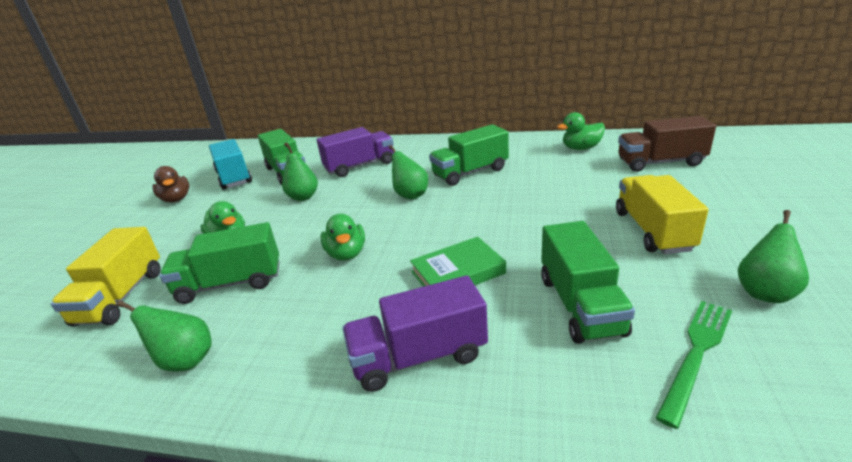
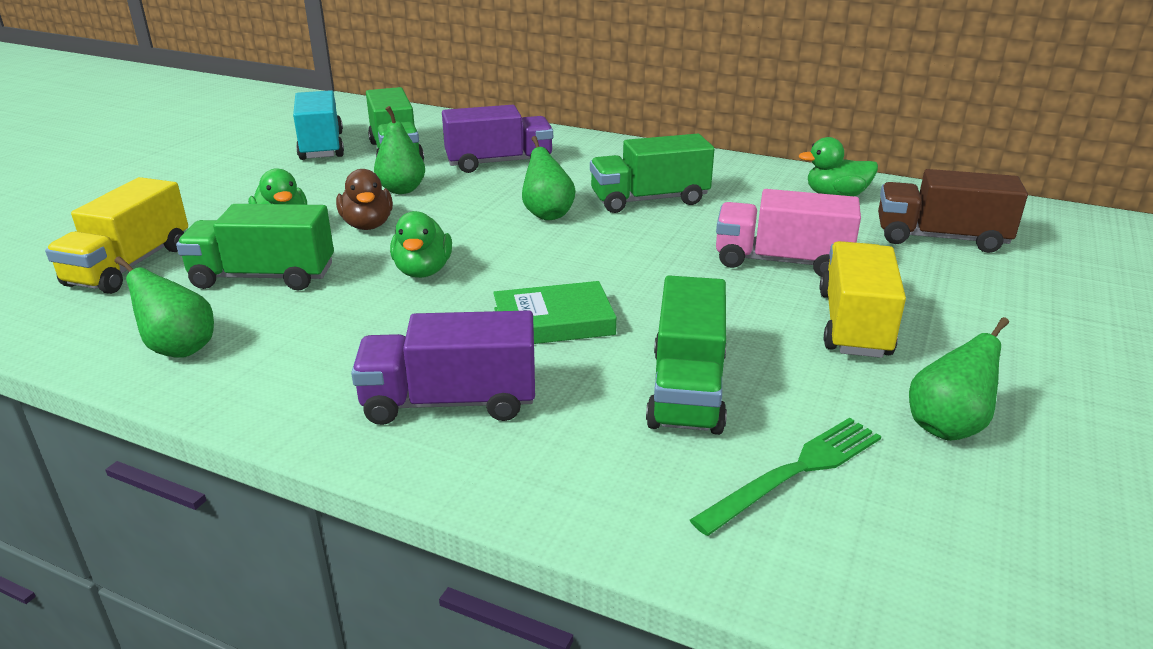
camera: 10 degrees right, 0 degrees up
(176, 199) = (236, 161): brown duck -> brown duck (367, 225)
(578, 197) = (781, 261): none -> pink truck

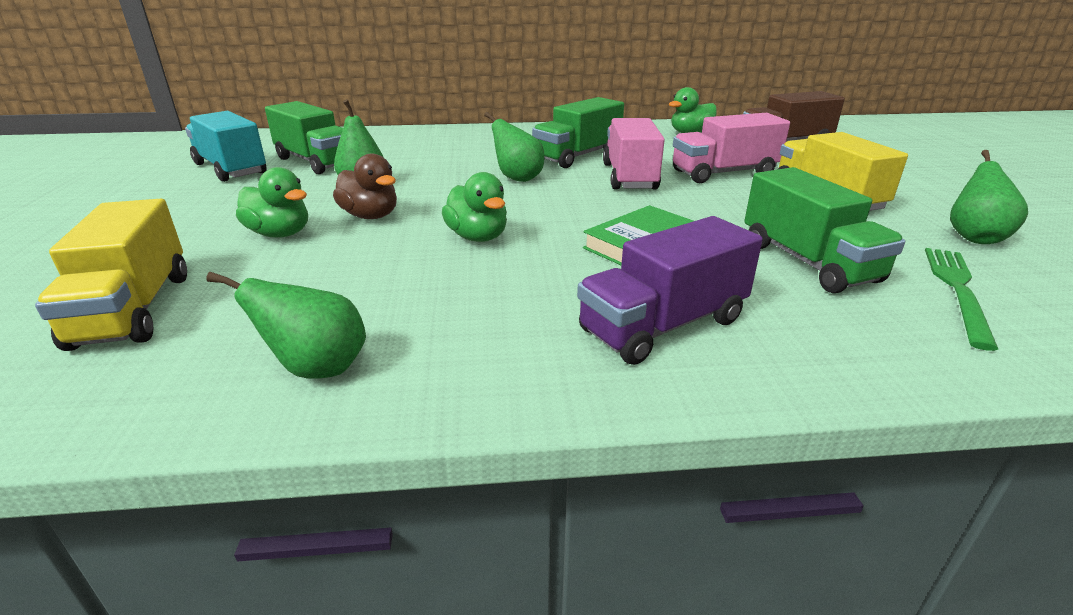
camera: 30 degrees left, 0 degrees up
(263, 277) = (322, 279): green truck -> none
(499, 162) = (422, 153): purple truck -> none
(664, 240) = (629, 177): none -> pink truck

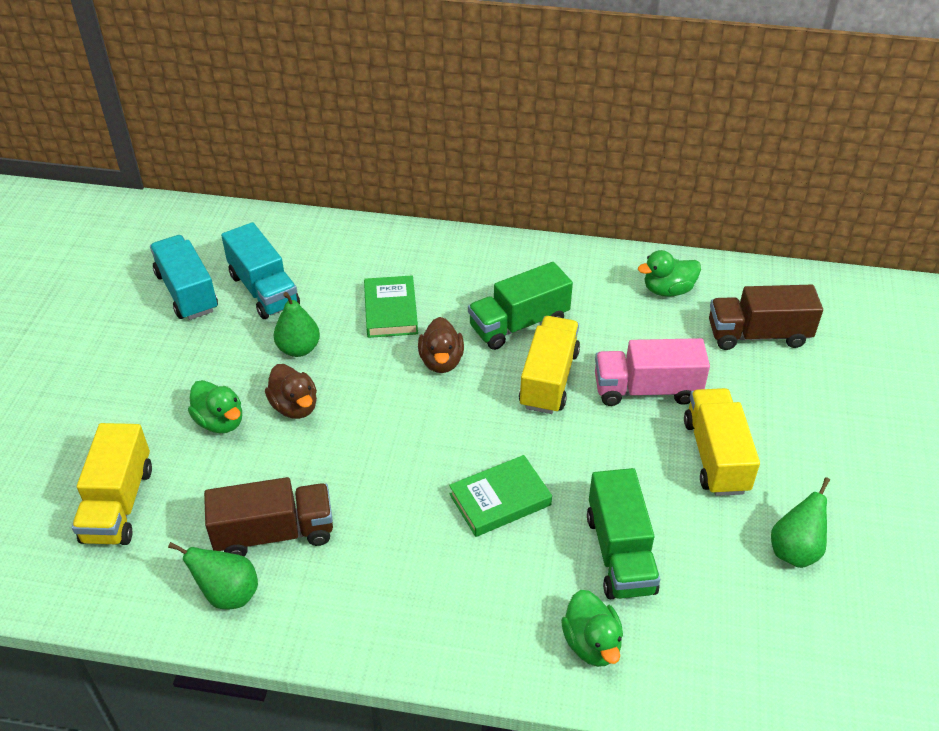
camera: 15 degrees right, 15 degrees up
(316, 162) = (264, 290): green truck -> turquoise truck
(374, 303) = (274, 533): none -> brown truck
(451, 160) = (390, 311): none -> green book
(478, 237) = (372, 459): green duck -> green duck (591, 643)
(517, 178) = (441, 361): green pear -> brown duck
(629, 177) = (548, 379): pink truck -> yellow truck
(663, 325) = (462, 603): purple truck -> none
(957, 290) = (710, 615): green fork -> none

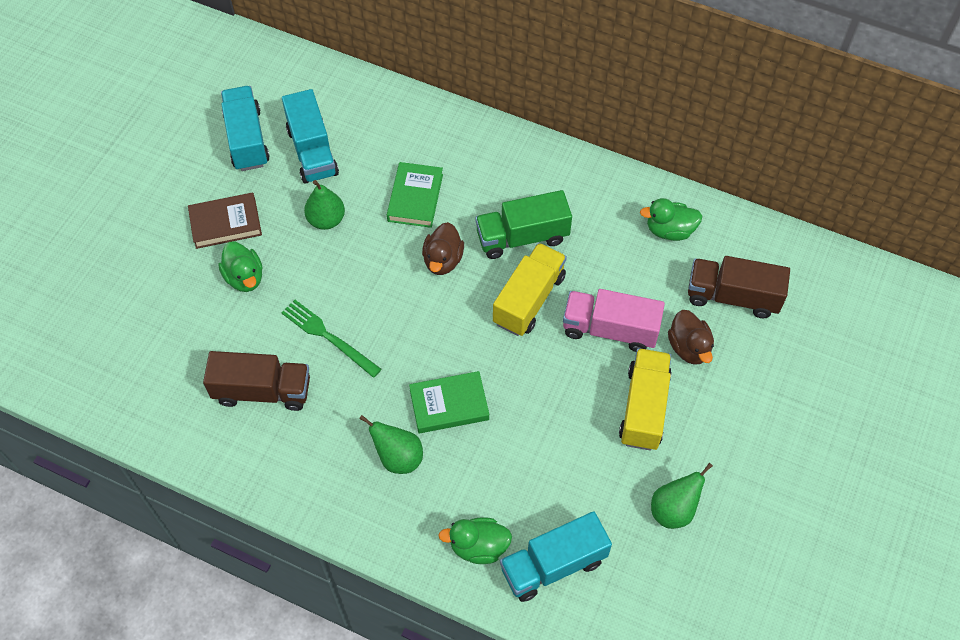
camera: 15 degrees right, 15 degrees up
(119, 504) = (149, 335): yellow truck -> none
(183, 373) = (225, 223): none -> brown book
(228, 594) = (215, 434): green pear -> green pear (398, 457)
(295, 407) = (308, 277): brown duck -> brown duck (689, 348)
(336, 461) = (328, 337): none -> green fork
(591, 643) = (478, 546): green duck -> green duck turned 90 degrees clockwise
(620, 553) = (529, 476): green truck -> none
(687, 642) = (553, 565): none -> turquoise truck

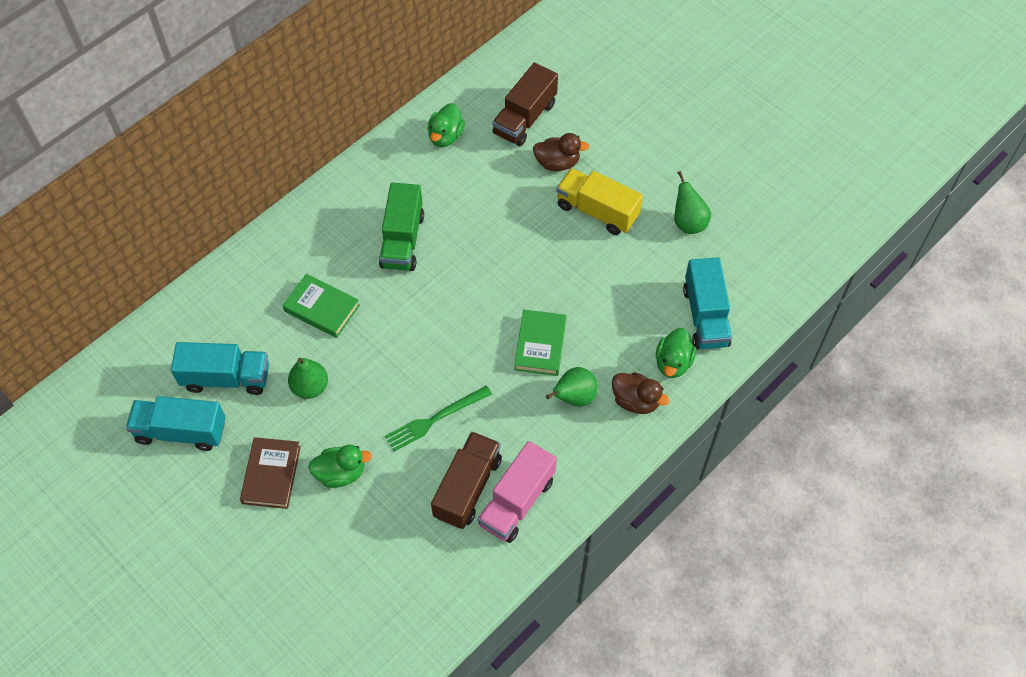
camera: 70 degrees left, 0 degrees up
(443, 260) = (398, 307): brown duck -> brown duck (635, 401)
(529, 299) = (466, 256): yellow truck -> none
(610, 329) = (519, 209): pink truck -> pink truck (517, 502)

